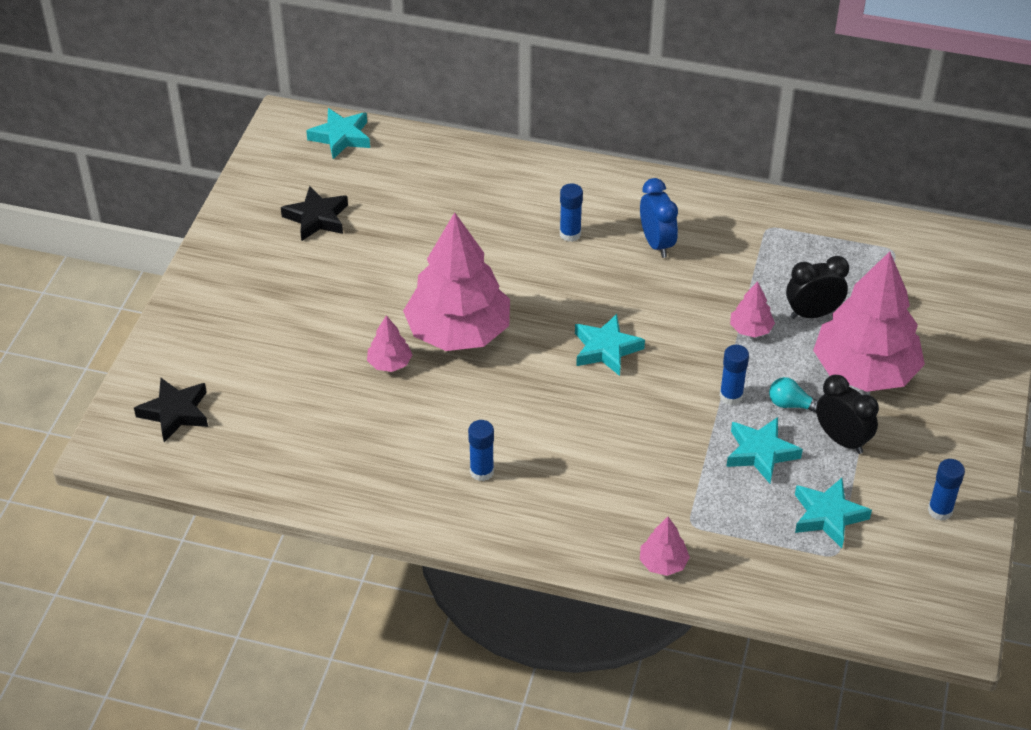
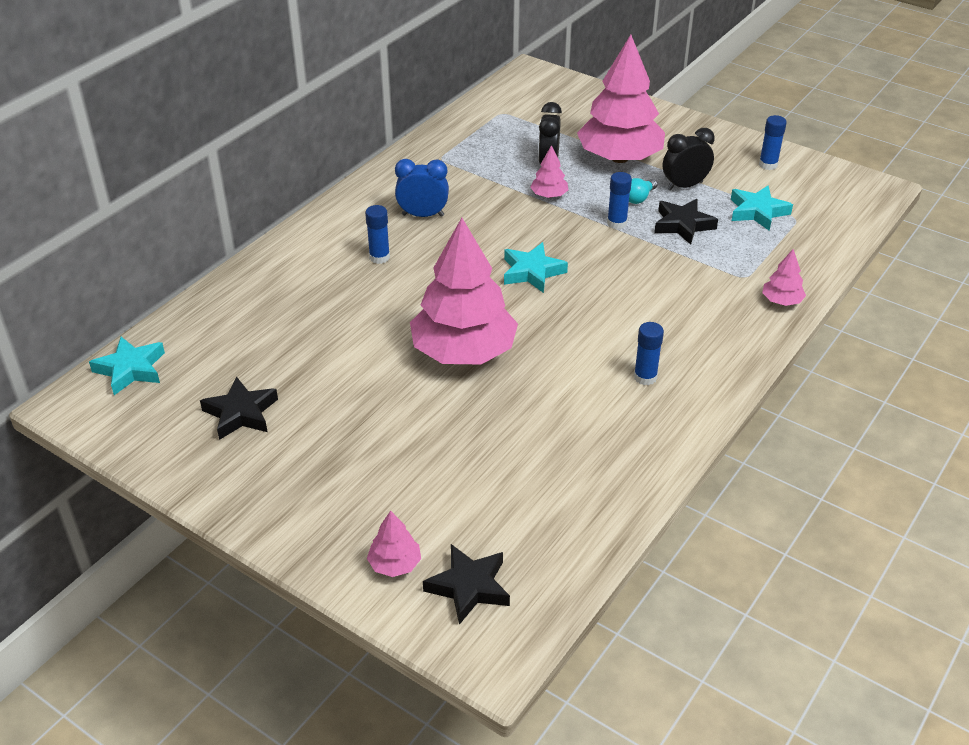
camera: 70 degrees left, 5 degrees down
(389, 363) = (480, 406): pink tree -> pink tree (395, 564)
(760, 453) = (683, 225): turquoise star -> black star

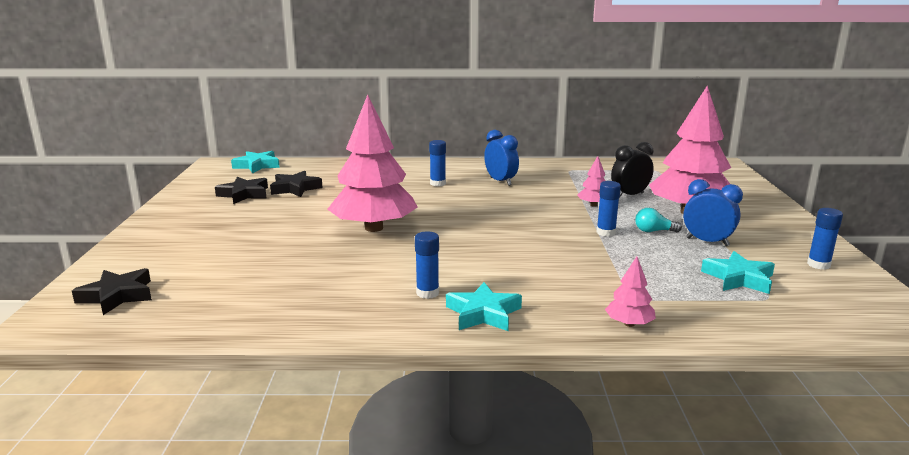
camera: 55 degrees right, 20 degrees down
(395, 564) = (129, 267): pink tree -> none
(532, 272) = (495, 223): turquoise star -> turquoise star (483, 313)
(683, 225) = (653, 255): black star -> black star (295, 188)
(684, 186) = (707, 242): black clock -> blue clock

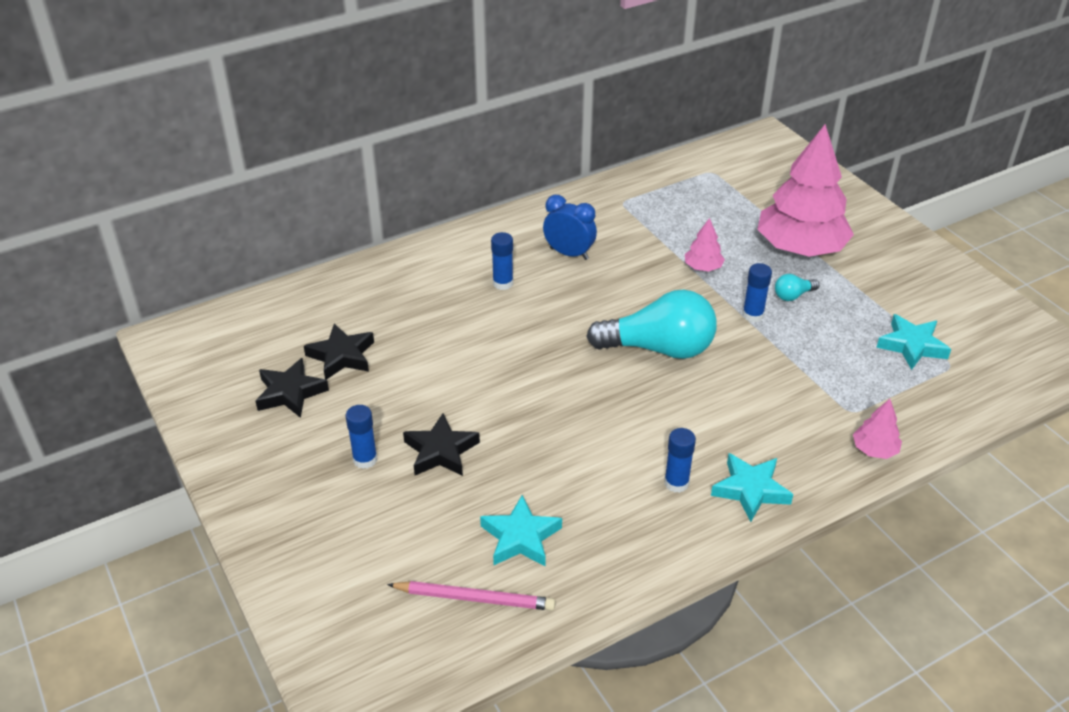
camera: 30 degrees left, 20 degrees up
(117, 296) = (374, 630): black star -> black star (441, 451)
(199, 303) = (474, 598): none -> pink pencil
(257, 165) = (230, 323): turquoise star -> turquoise star (520, 537)
(374, 228) = (519, 399): pink tree -> none
(508, 230) = (659, 348): none -> turquoise light bulb
(629, 195) = (723, 235): black clock -> none
(707, 242) = (850, 296): blue clock -> none
(818, 265) = (958, 298): blue glue stick -> blue glue stick (365, 459)

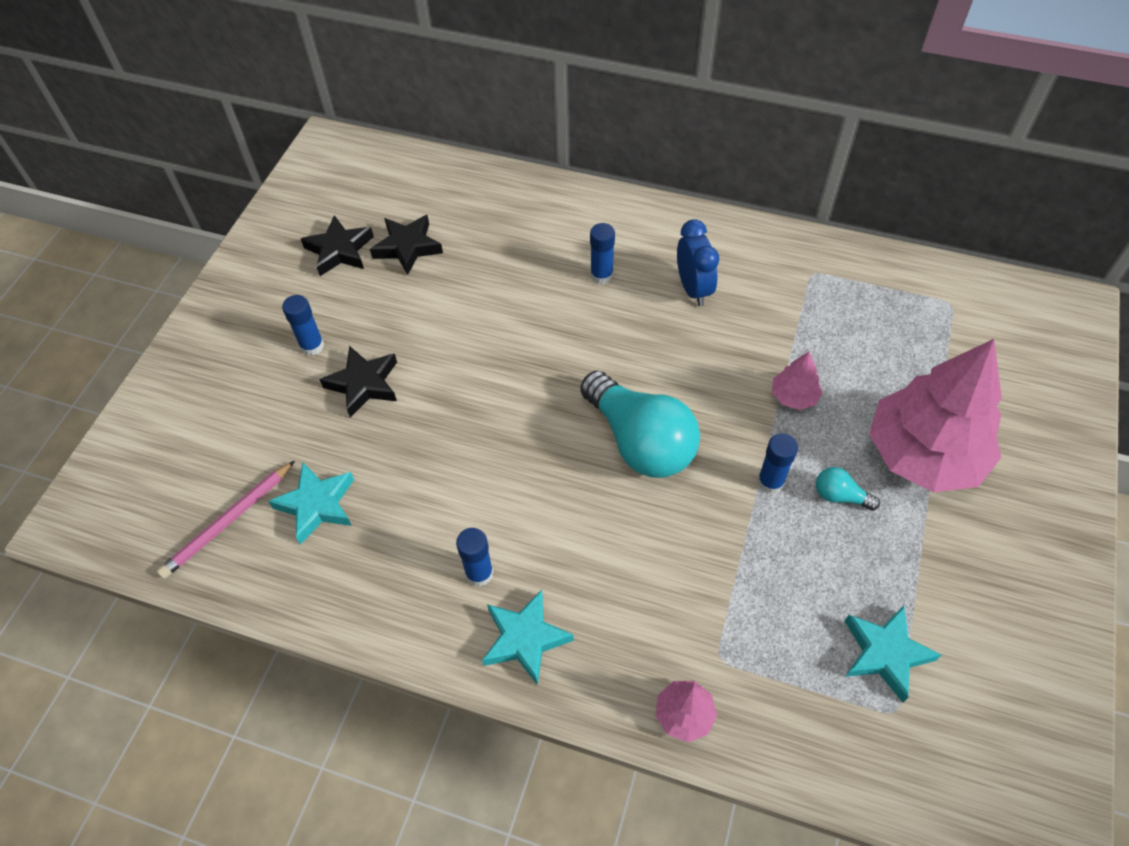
camera: 50 degrees right, 15 degrees up
(474, 598) = (228, 521): pink pencil -> pink pencil turned 75 degrees clockwise

